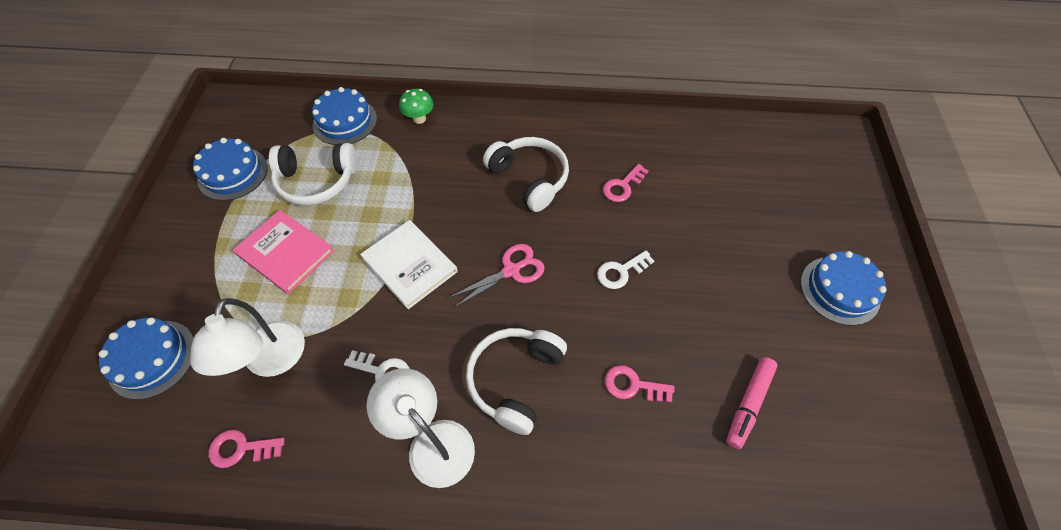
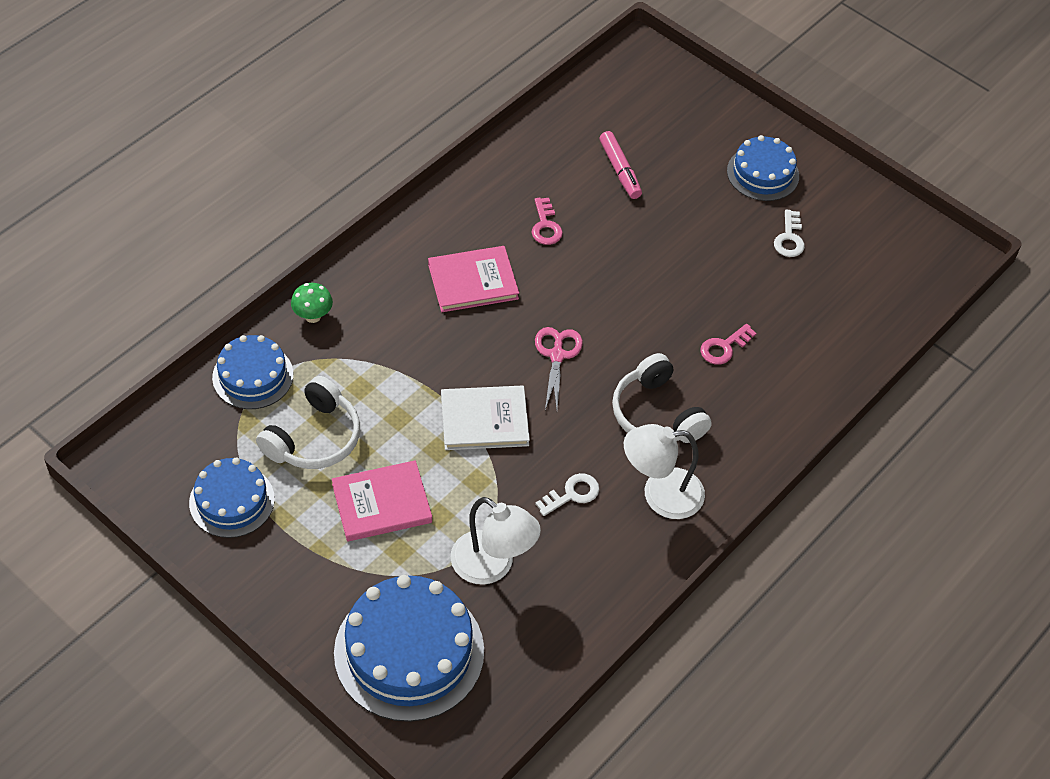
camera: 55 degrees left, 5 degrees down
(152, 358) = (409, 651): blue cake -> blue cake, size x1.68
(241, 448) = (557, 621): pink key -> none
(529, 178) = (473, 281): white headphones -> pink book
(621, 272) = (625, 287): white key -> white key (789, 238)
(748, 404) = (795, 294): pink marker -> pink marker (619, 170)

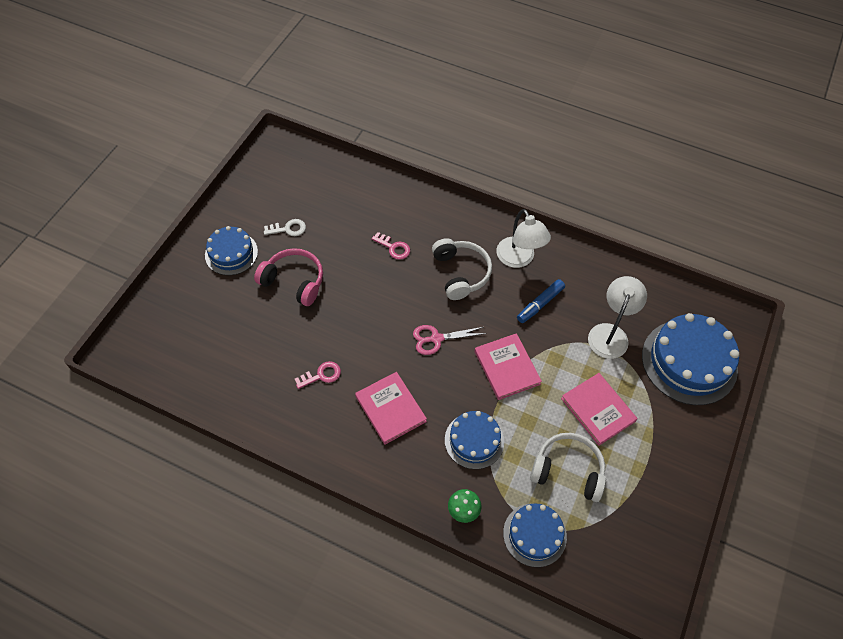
camera: 105 degrees left, 5 degrees up
(232, 501) = (642, 507): blue cake -> blue cake (474, 440)
(484, 420) = (507, 367): white book -> pink book
(572, 494) = (540, 304): white key -> blue marker
(619, 170) = (251, 340): pink marker -> none
(656, 414) = (461, 273): white headphones -> white headphones turned 60 degrees counterclockwise
(698, 227) = (294, 281): none -> pink headphones

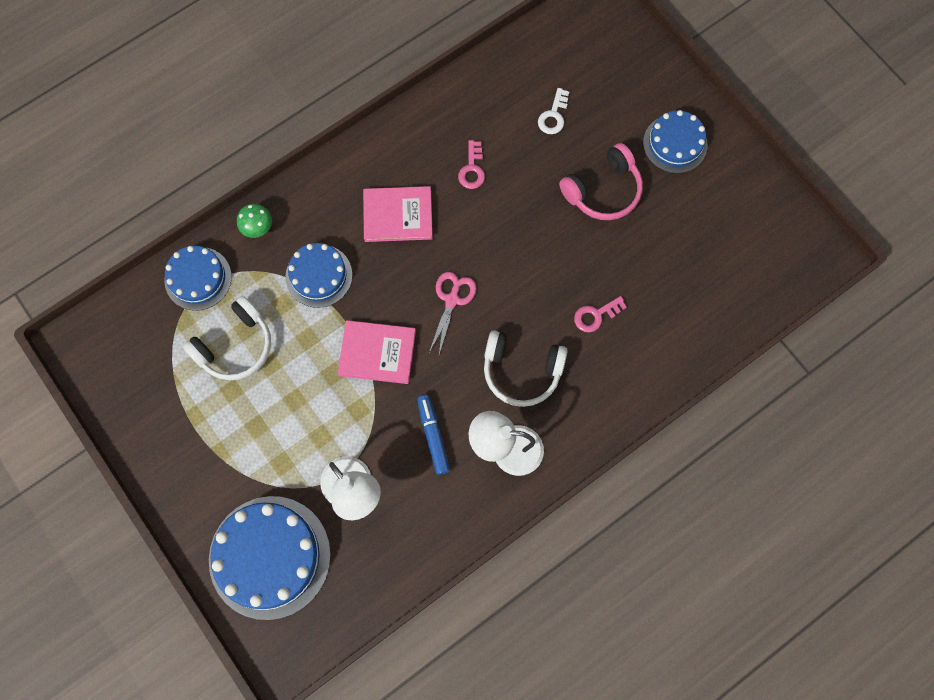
camera: 120 degrees right, 15 degrees up
(288, 229) = (681, 214): white key -> white key (553, 115)
(598, 410) = (277, 417): pink book -> none

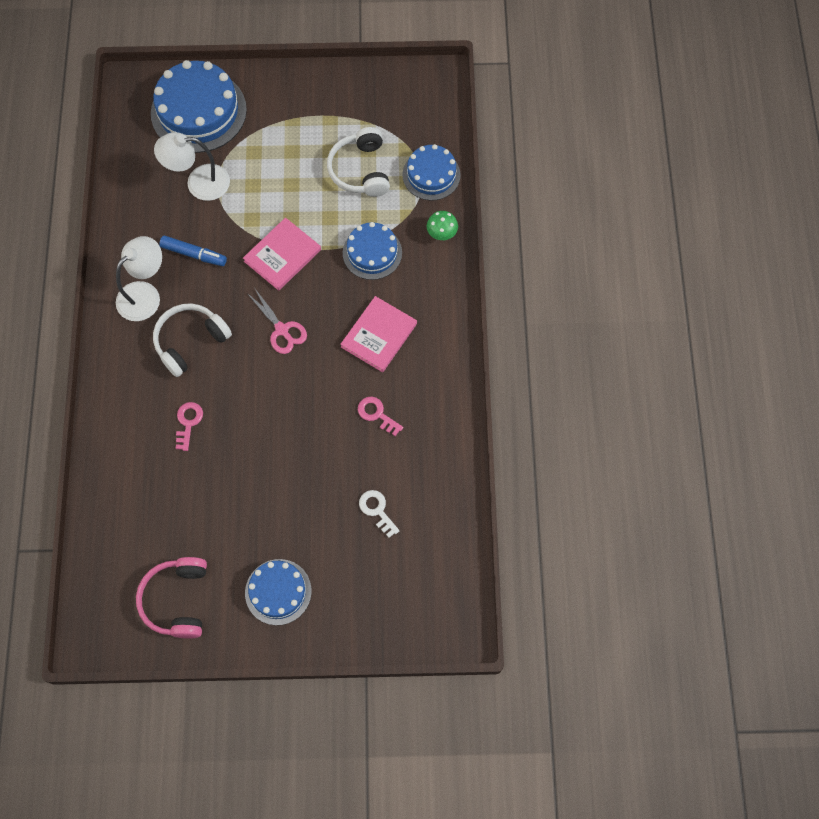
camera: 125 degrees right, 5 degrees down
(603, 191) = (282, 502): pink headphones -> pink headphones (177, 600)

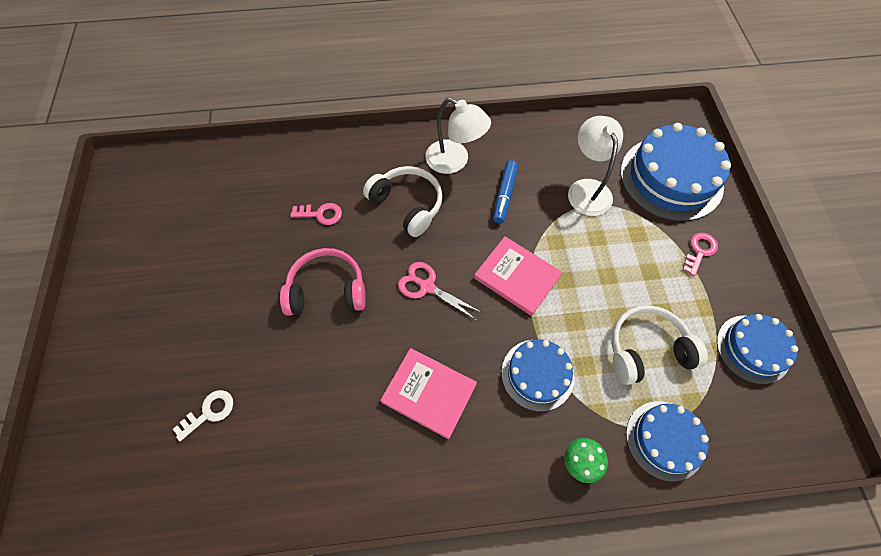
camera: 85 degrees right, 5 degrees down
(177, 600) = (141, 228): pink headphones -> pink headphones (327, 290)
(278, 592) = (132, 317): blue cake -> blue cake (753, 348)
(282, 330) = (427, 286): pink scissors -> pink scissors turned 75 degrees clockwise
(377, 414) = (327, 400): pink key -> pink key (699, 251)

